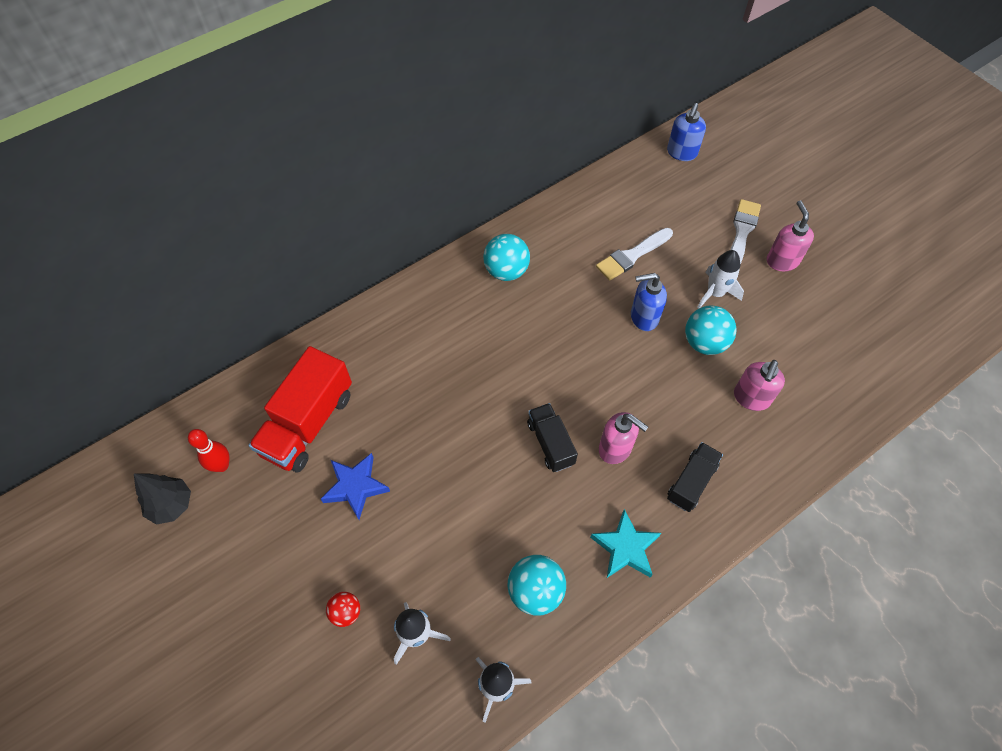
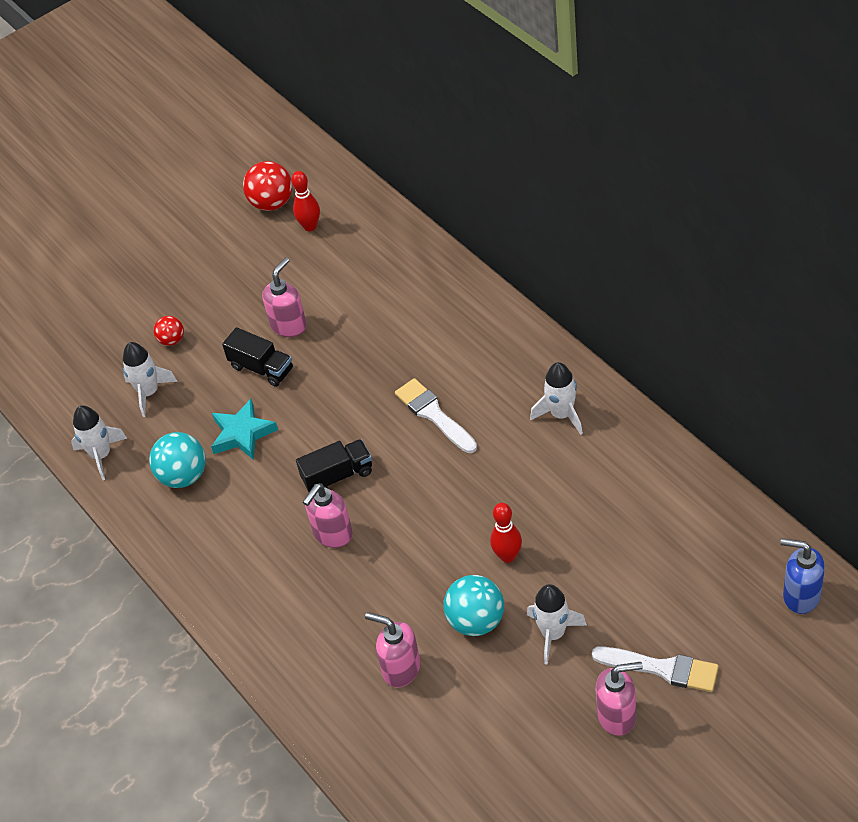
camera: 95 degrees right, 10 degrees down
(171, 505) = (272, 203): black tree -> red ball
(308, 423) = (355, 278): red truck -> none
(355, 487) = (289, 325): blue star -> pink soap dispenser
(506, 271) = (561, 414): turquoise ball -> white rocket
(625, 548) = (223, 547): turquoise star -> turquoise star (242, 434)
(632, 256) = (602, 541): white brush -> white brush (434, 414)
(643, 317) = (508, 556): blue soap dispenser -> red bowling pin
(691, 482) = (294, 606): black truck -> black truck (261, 368)

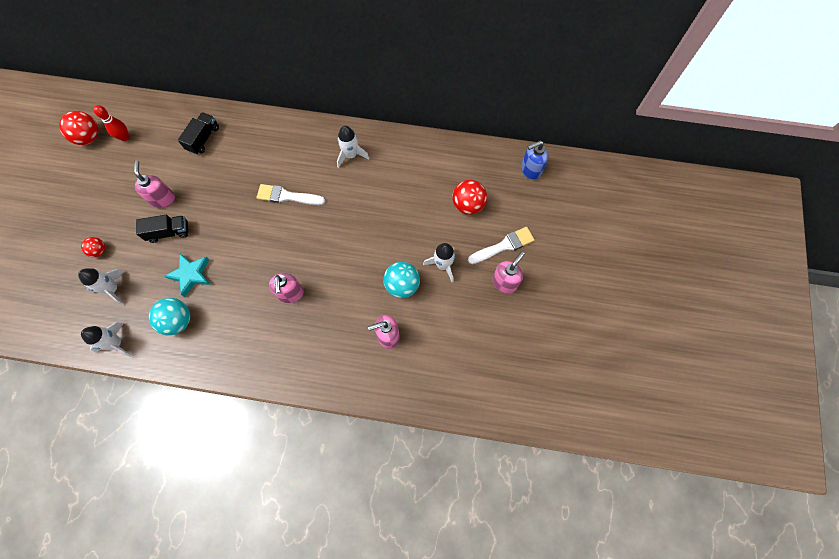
camera: 50 degrees left, 20 degrees up
(338, 476) = (265, 261): black truck -> black truck (203, 138)
(508, 556) = (388, 242): red bowling pin -> none
(662, 581) = (468, 205): none -> red ball

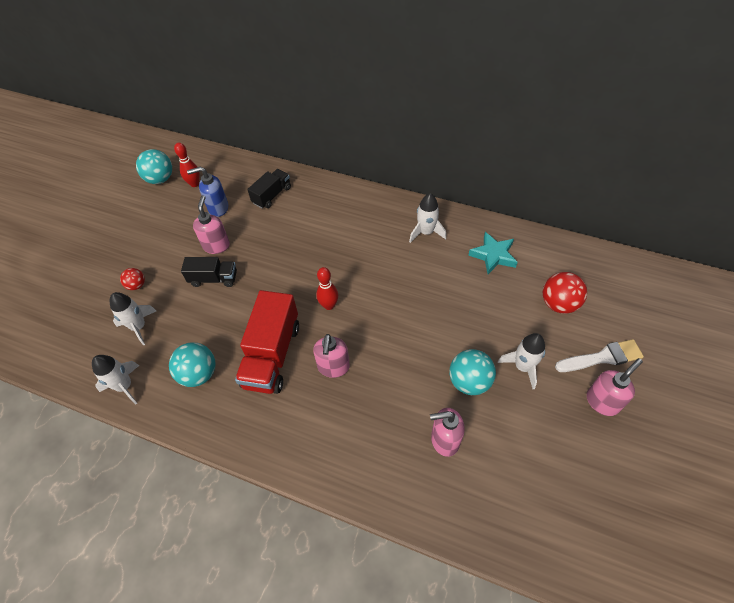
camera: 15 degrees right, 15 degrees down
(89, 137) = (160, 179): red ball -> turquoise ball
(191, 275) = (226, 326): turquoise star -> turquoise star (493, 255)
(237, 293) = (272, 355): none -> red truck
(277, 239) = (329, 305): none -> red bowling pin
(287, 196) = (348, 263): white brush -> none
(530, 170) = (638, 278): blue soap dispenser -> blue soap dispenser (218, 208)

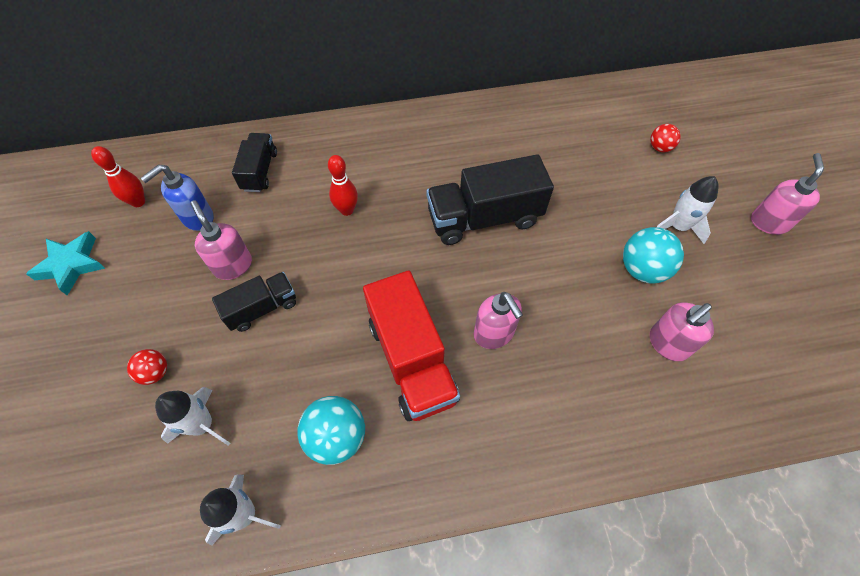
camera: 35 degrees left, 5 degrees up
(160, 179) = (80, 217): turquoise ball -> none
(329, 305) = (433, 266): red bowling pin -> red bowling pin (347, 210)
(386, 291) = (484, 218): none -> black truck
(426, 232) = (476, 134): white rocket -> none
(493, 255) = (562, 128): turquoise star -> turquoise star (71, 265)
(558, 304) = (659, 148): red ball -> red ball, size x0.58
(602, 357) = (736, 180): white brush -> none

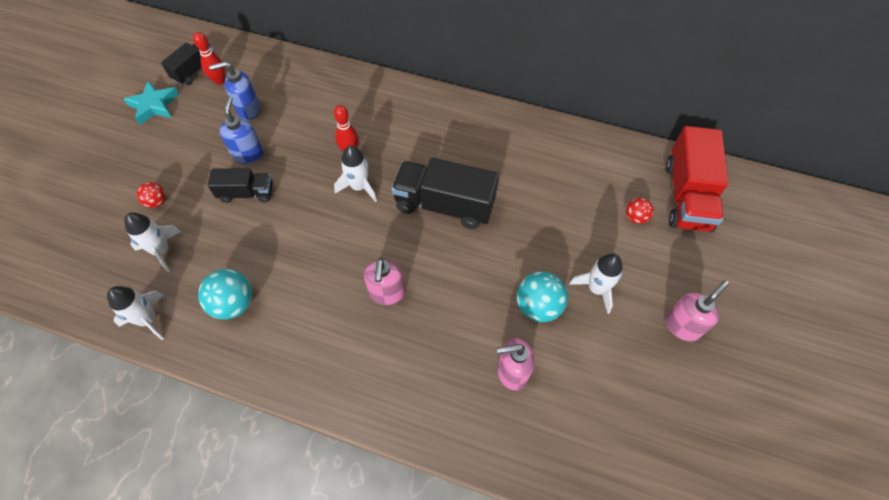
camera: 30 degrees right, 0 degrees up
(233, 265) = (248, 154): pink soap dispenser -> blue soap dispenser
(260, 171) = (311, 94): black truck -> black truck (195, 70)
(384, 241) = (359, 187): none -> white rocket
(412, 360) = (317, 280): red truck -> red truck (686, 196)

